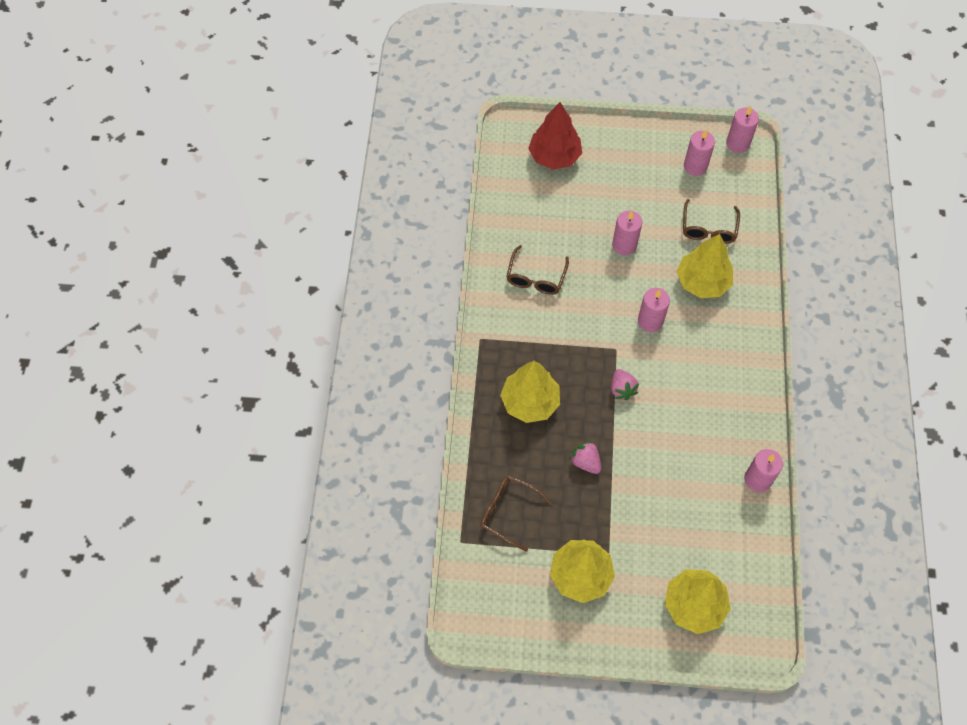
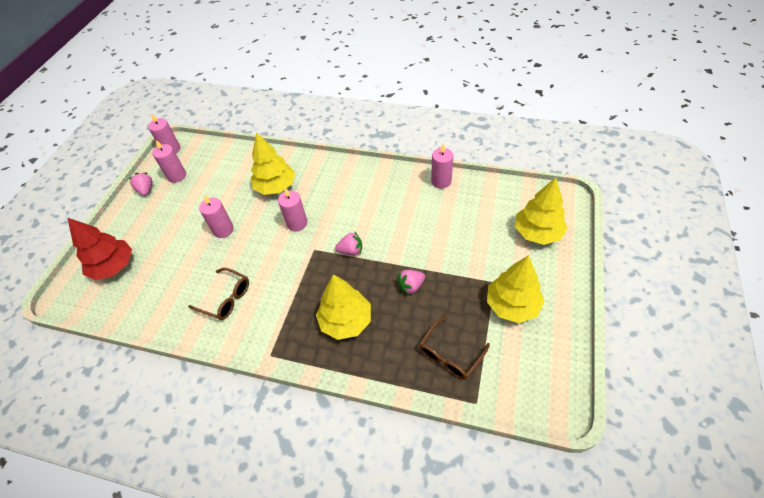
camera: 75 degrees left, 10 degrees down
(665, 142) = (146, 190): none -> pink strawberry
(708, 228) = (233, 176): brown glasses -> none

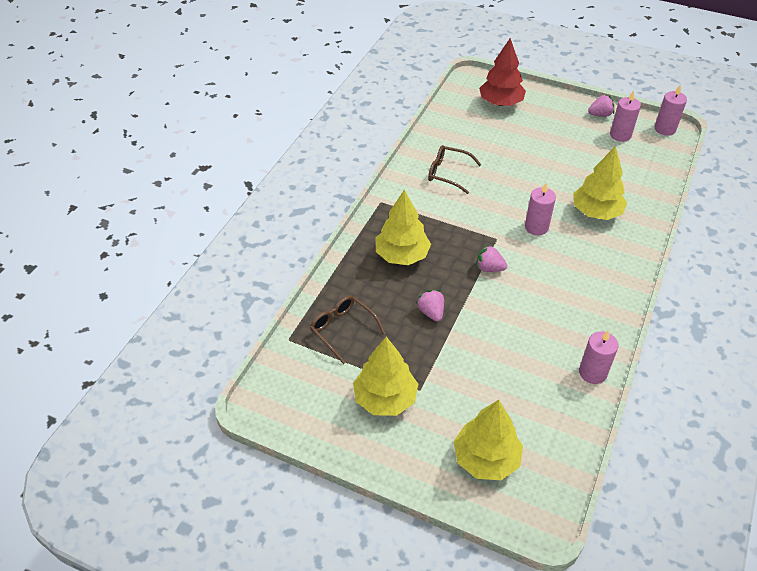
camera: 95 degrees right, 5 degrees down
(223, 230) = (535, 171): pink candle -> none
(225, 298) = (448, 173): brown glasses -> brown glasses turned 75 degrees clockwise
(351, 251) = (489, 268): pink strawberry -> pink strawberry turned 105 degrees clockwise

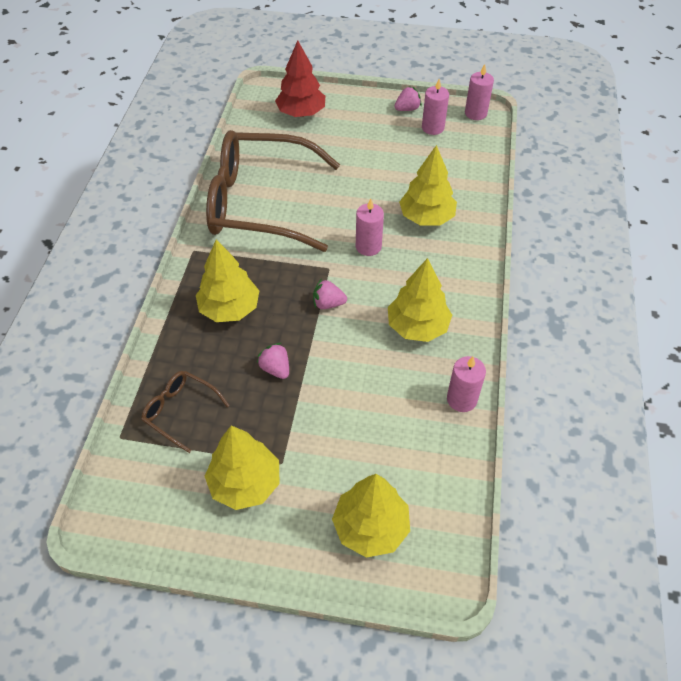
camera: 15 degrees left, 5 degrees up
(448, 173) = (262, 203): brown glasses -> brown glasses, size x2.39
(566, 303) = (417, 327): none -> yellow tree

